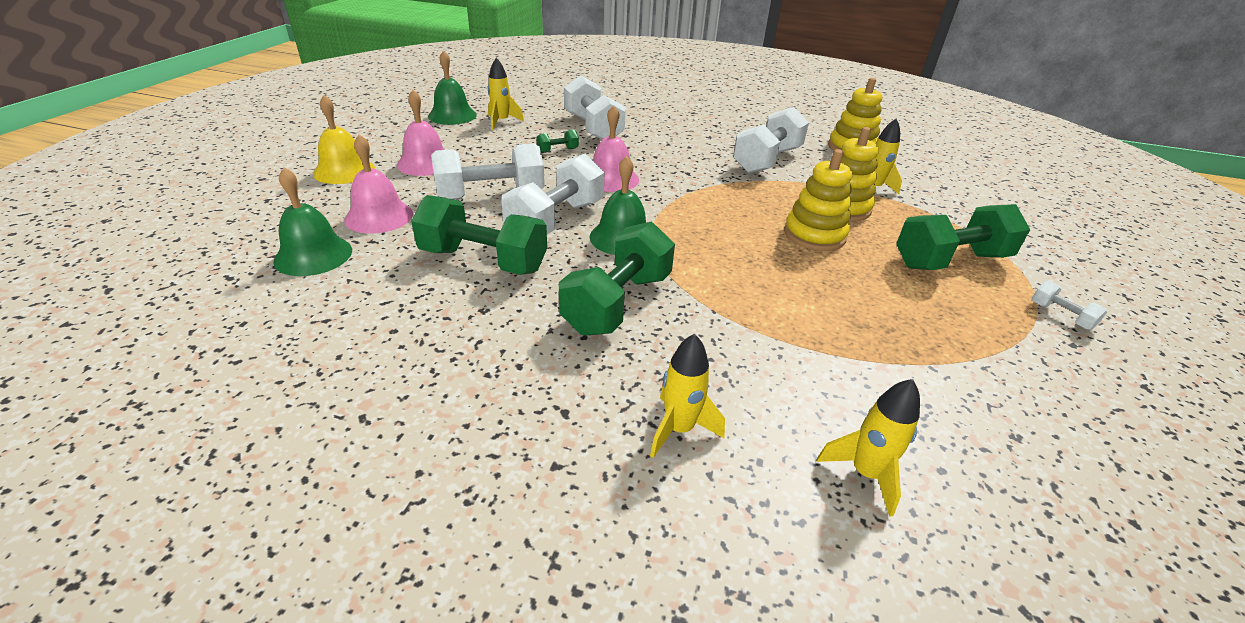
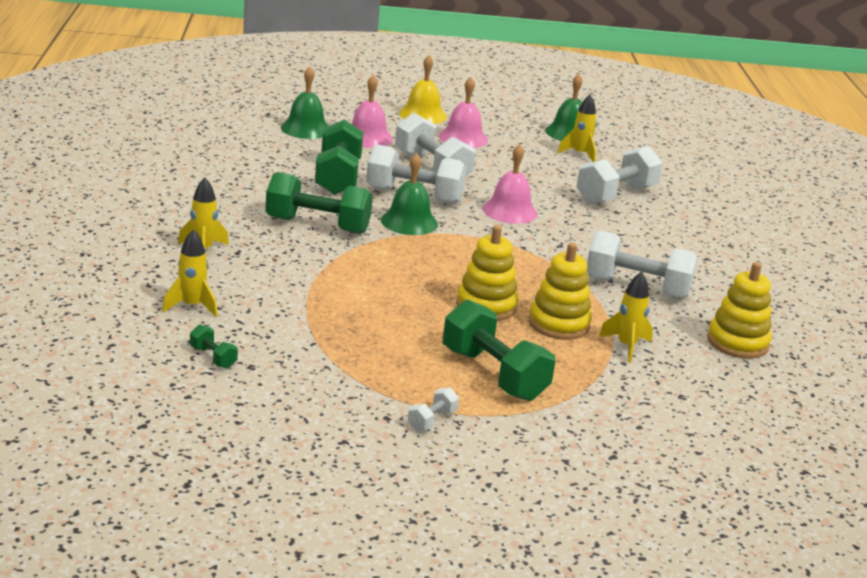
camera: 70 degrees right, 10 degrees down
(557, 150) = (544, 184): green dumbbell -> green dumbbell (213, 357)

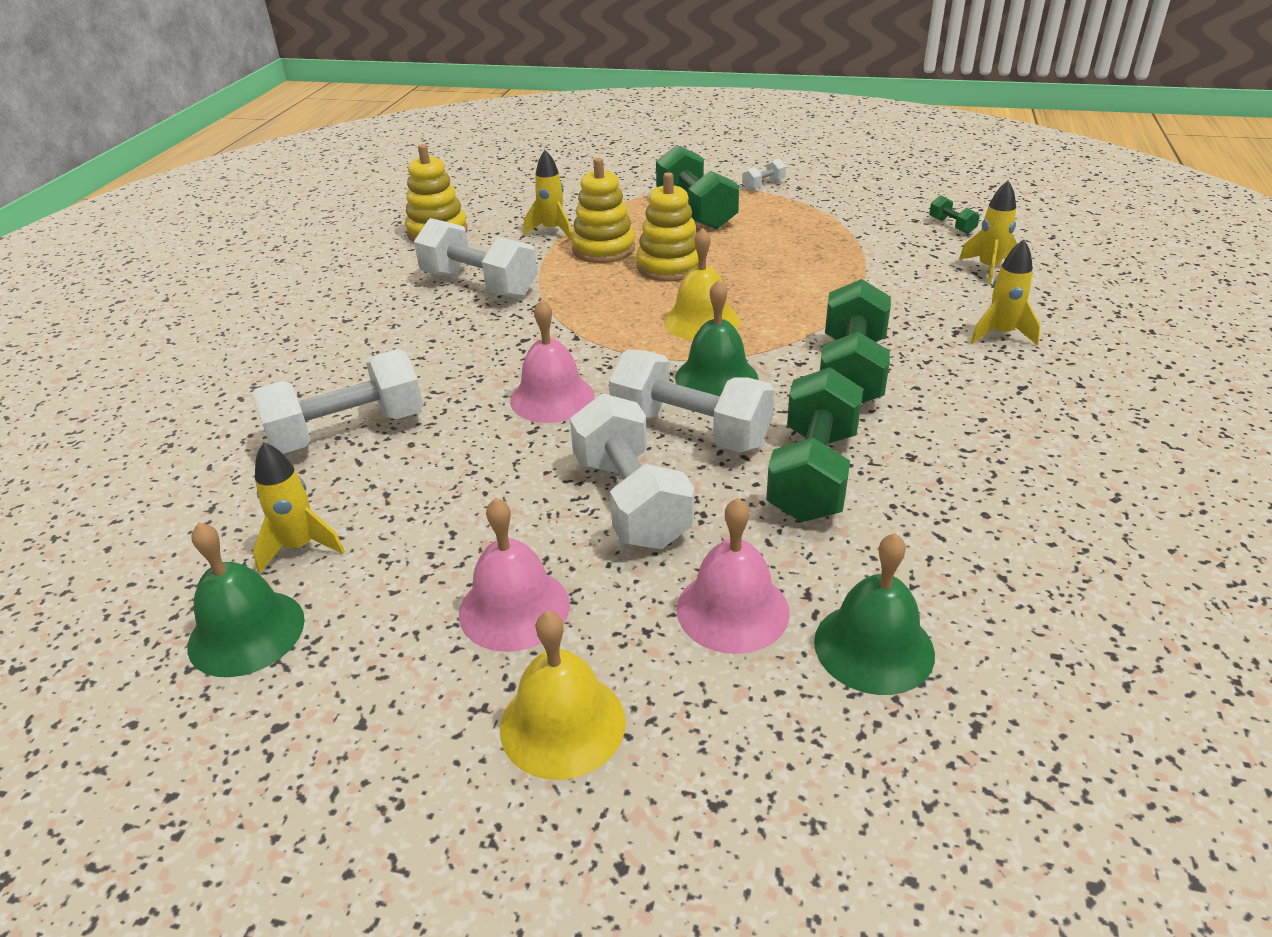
camera: 160 degrees left, 10 degrees up
(317, 225) = (851, 372): green dumbbell -> green dumbbell turned 75 degrees clockwise
(436, 259) = (701, 321): none -> yellow bell

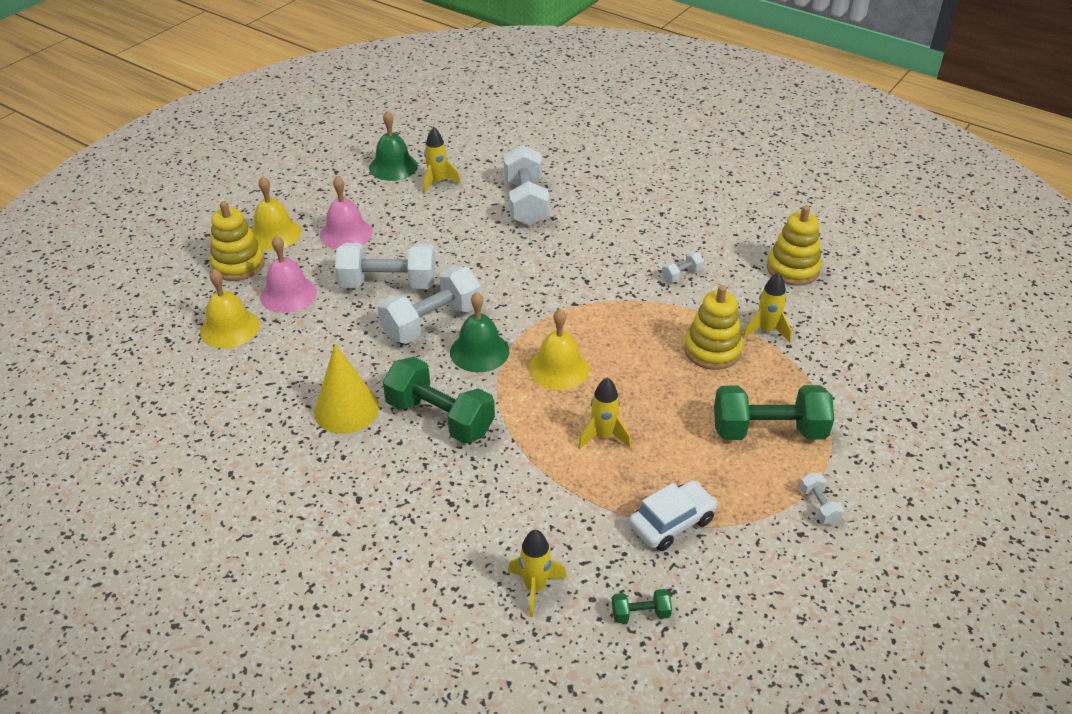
camera: 110 degrees right, 5 degrees up
(479, 285) = (681, 275): white dumbbell -> white dumbbell, size x0.44
(552, 398) = (506, 278): pink bell -> none
(669, 267) = (658, 378): yellow stacking toy -> yellow stacking toy (238, 265)
(813, 474) = (354, 356): green dumbbell -> none
(847, 230) = (671, 523): none -> white car
(873, 647) = (229, 328): green bell -> yellow bell
(911, 444) = (346, 409): none -> yellow cone
(1001, 334) = (428, 528): yellow rocket -> yellow rocket (603, 436)

